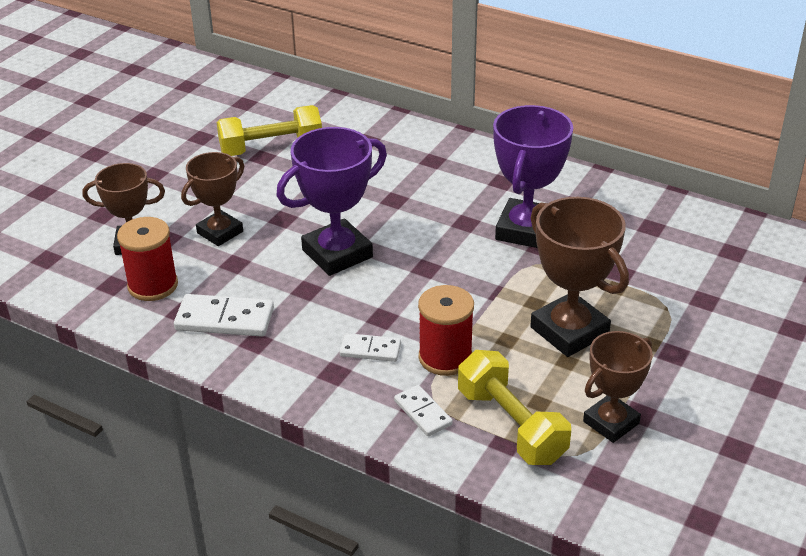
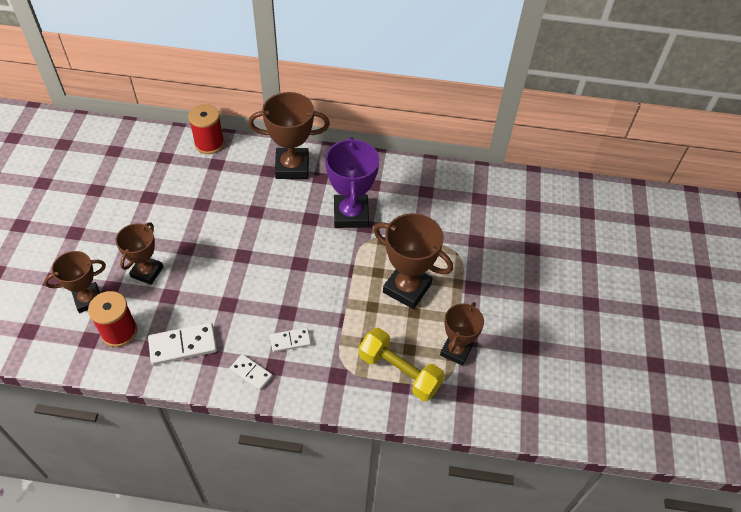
camera: 25 degrees left, 15 degrees up
(271, 148) = (151, 187): yellow dumbbell -> none
(337, 254) = (236, 268): purple trophy -> none
(423, 412) = (343, 379): white domino -> white domino (251, 373)
(445, 357) = (340, 332): red spool -> red spool (209, 144)
(468, 162) = (292, 167): none -> brown trophy

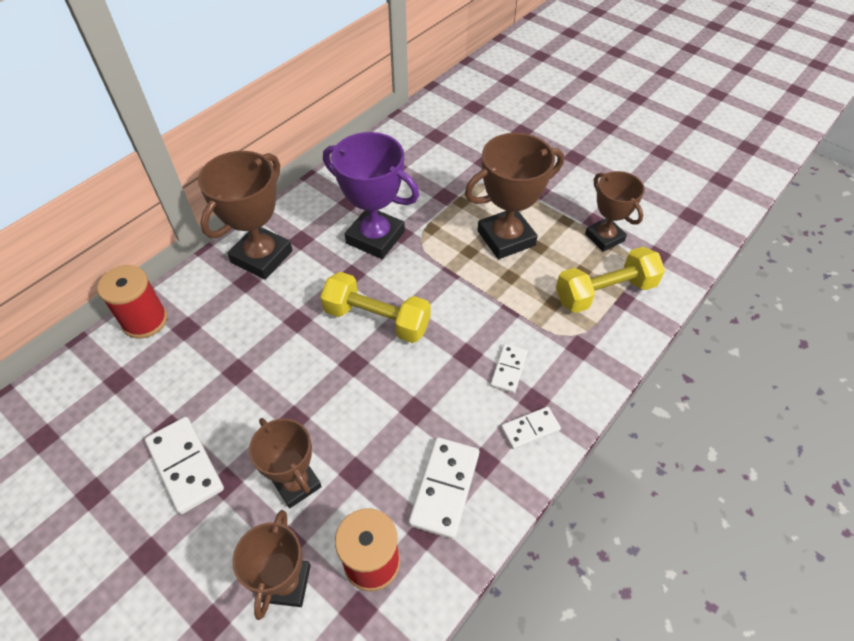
camera: 55 degrees left, 0 degrees up
(130, 217) = (185, 466): none -> white domino
(283, 250) = (377, 319): none -> yellow dumbbell

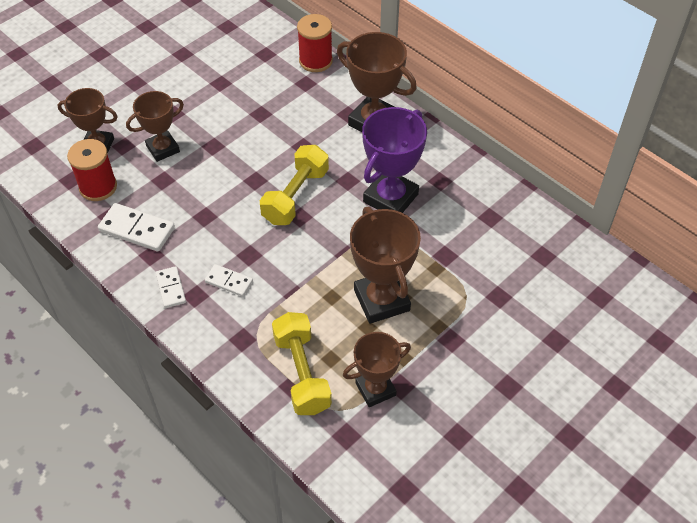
camera: 95 degrees right, 0 degrees up
(185, 466) = (190, 93): white domino -> none

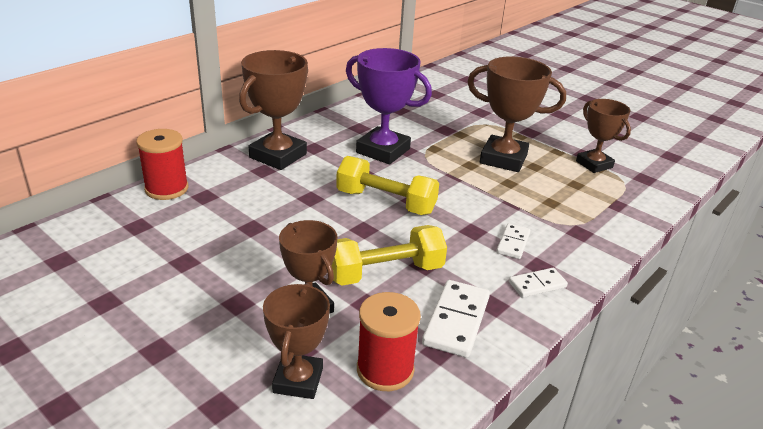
camera: 95 degrees left, 20 degrees down
(302, 373) = (599, 198): yellow dumbbell -> yellow dumbbell (385, 272)
(381, 300) = (503, 159): brown trophy -> brown trophy turned 45 degrees clockwise

